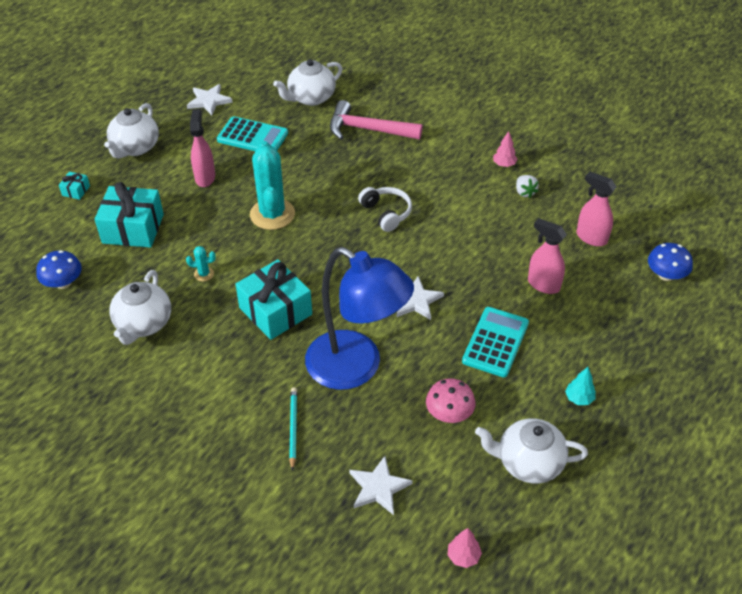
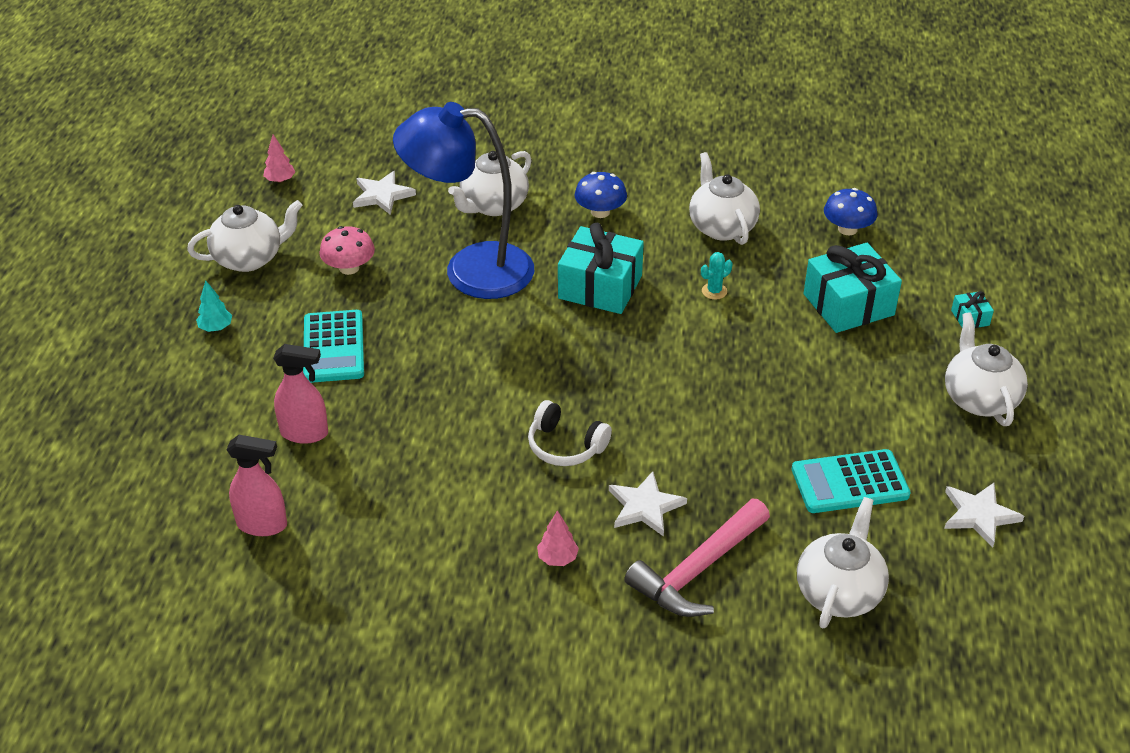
camera: 150 degrees right, 5 degrees down
(205, 177) = (842, 397): pink spray bottle -> none
(272, 214) = (708, 385): turquoise cactus -> none
(293, 428) = (493, 205): turquoise pencil -> white teapot
(368, 129) = (698, 570): pink hammer -> pink hammer turned 150 degrees clockwise
(415, 300) = (452, 355): white star -> white star (645, 506)
(504, 164) = (446, 597): pink tree -> pink tree (557, 558)
(524, 192) = (390, 559): white strawberry -> none
(666, 275) = (140, 511): blue mushroom -> blue mushroom (600, 212)

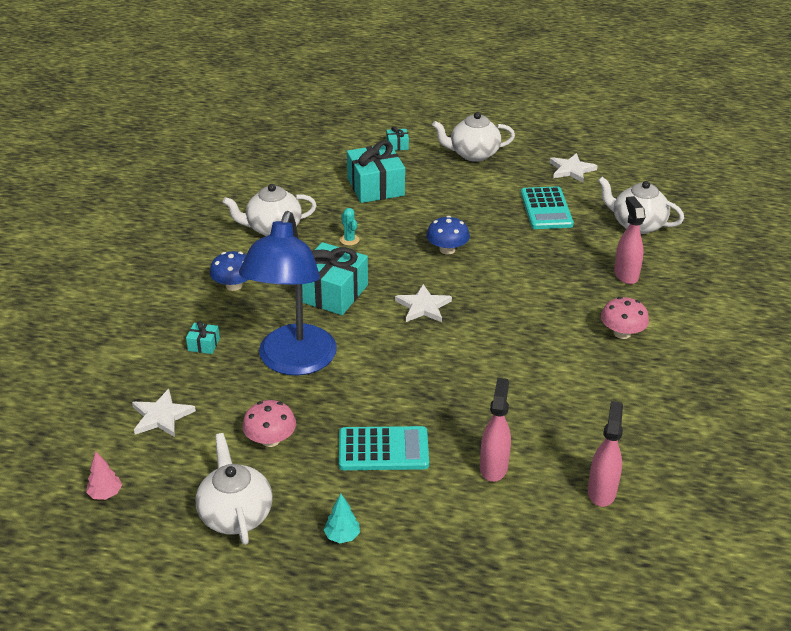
camera: 85 degrees left, 5 degrees down
(493, 205) = (204, 344): white teapot -> turquoise gift
(557, 558) = (622, 333): pink tree -> pink mushroom
(565, 446) = (511, 322): white headphones -> none
(645, 506) = (571, 291): white star -> white star (423, 306)
(698, 570) = (625, 274): pink hammer -> pink spray bottle
(847, 229) = (292, 176): blue mushroom -> blue mushroom (447, 249)

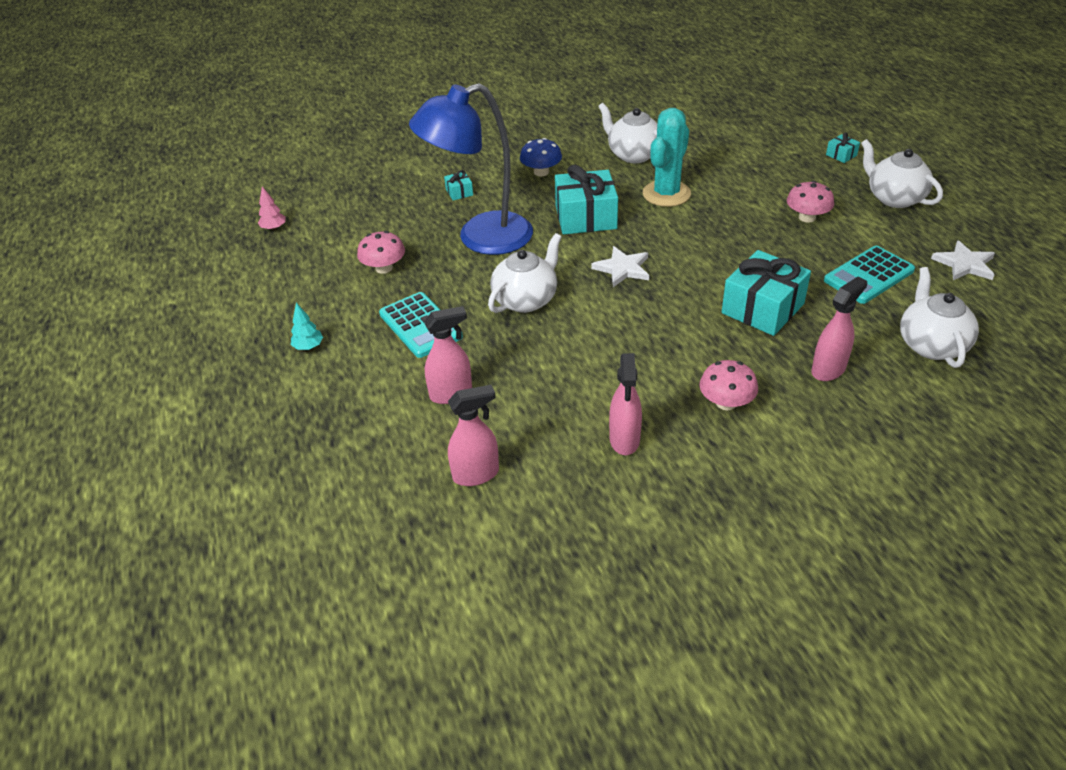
camera: 60 degrees right, 5 degrees up
(161, 416) = (367, 212): white star -> none
(235, 514) = (294, 289): white teapot -> white teapot (526, 300)
(349, 240) = (666, 194): turquoise cactus -> turquoise cactus, size x2.38
(375, 187) = (760, 172): turquoise gift -> turquoise gift (762, 308)
(447, 249) = (720, 247): blue mushroom -> none
(454, 197) = (807, 217): none -> pink mushroom
(623, 397) = (624, 440): none -> pink spray bottle

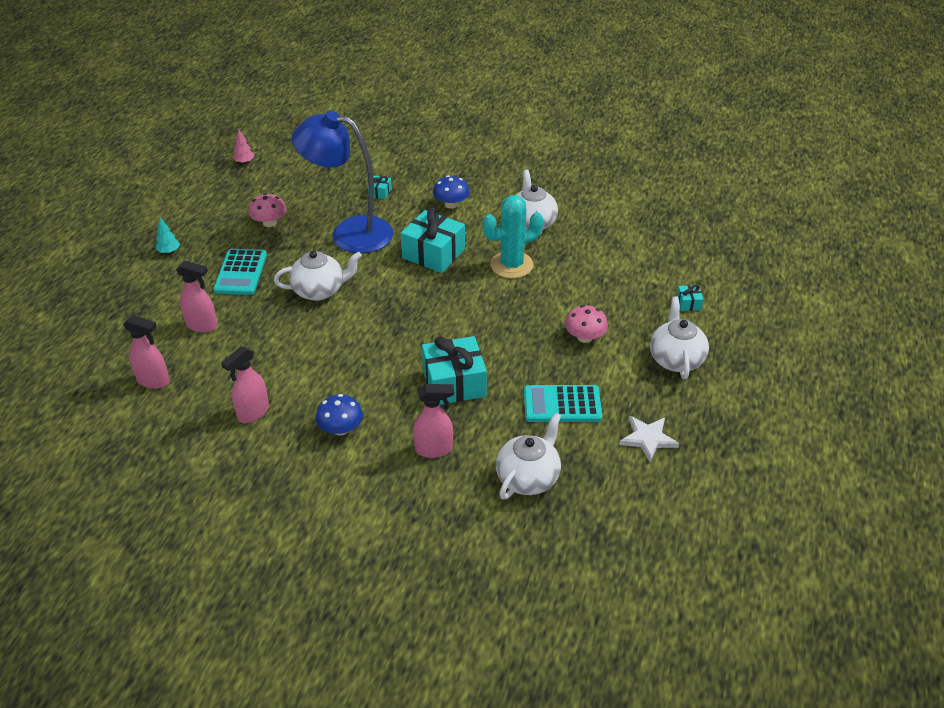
camera: 35 degrees right, 0 degrees up
(622, 268) = (405, 303): white star -> none
(726, 402) = (341, 428): pink mushroom -> blue mushroom

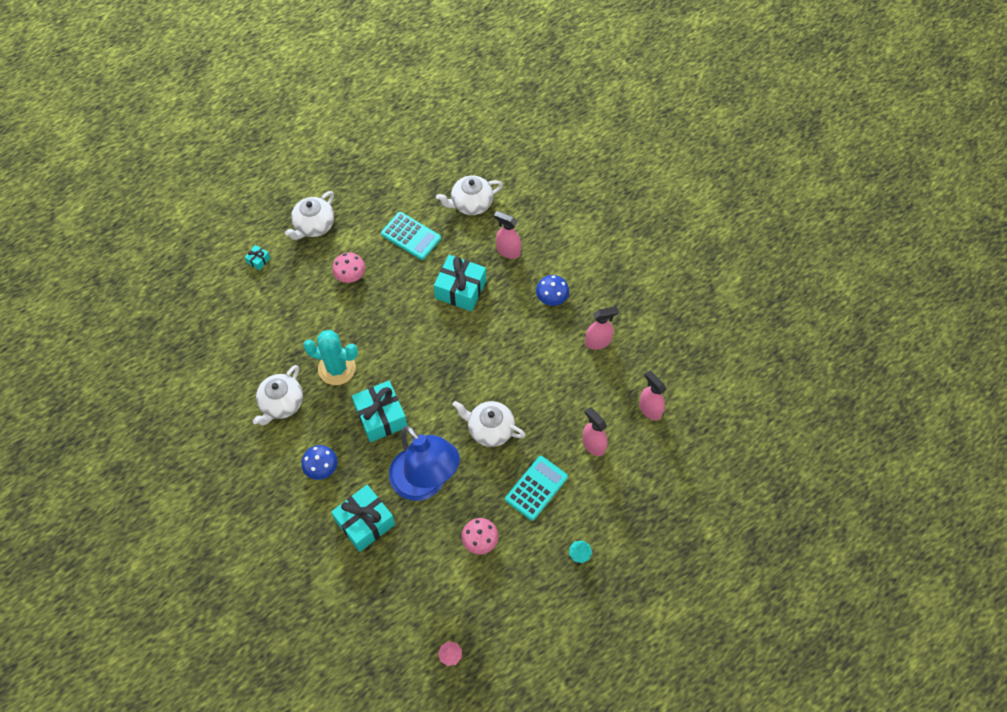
camera: 145 degrees left, 20 degrees up
(380, 192) = (365, 522): turquoise gift -> turquoise gift, size x2.28
(648, 439) = (385, 187): white star -> none

